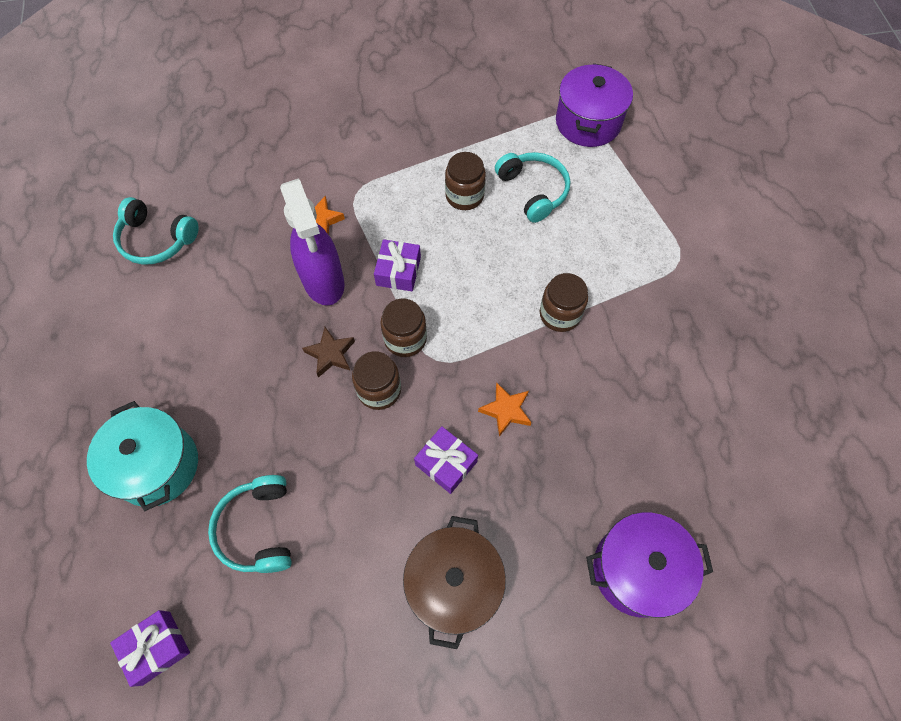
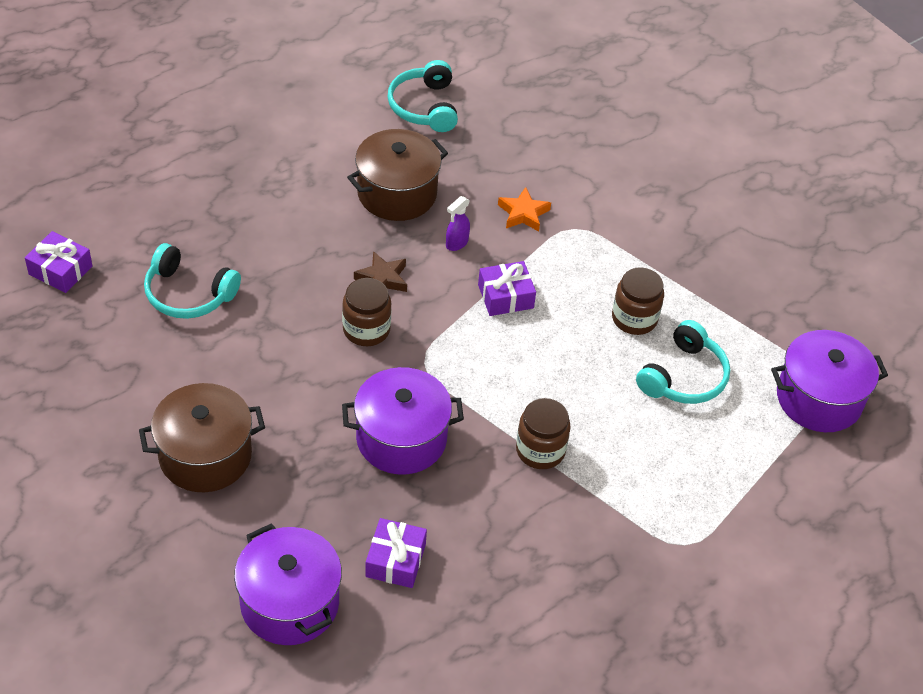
camera: 60 degrees right, 15 degrees down
(157, 465) = (210, 203): turquoise pot -> none
(242, 303) = (397, 193): none -> brown pot
(258, 529) = (188, 294): turquoise headphones -> turquoise headphones turned 120 degrees counterclockwise
(323, 282) = (456, 243): purple spray bottle -> purple spray bottle, size x0.41
(405, 339) = (433, 330): brown jar -> none
(446, 463) = (319, 408): purple gift -> purple gift (395, 560)
(506, 410) = (401, 438): orange star -> purple pot

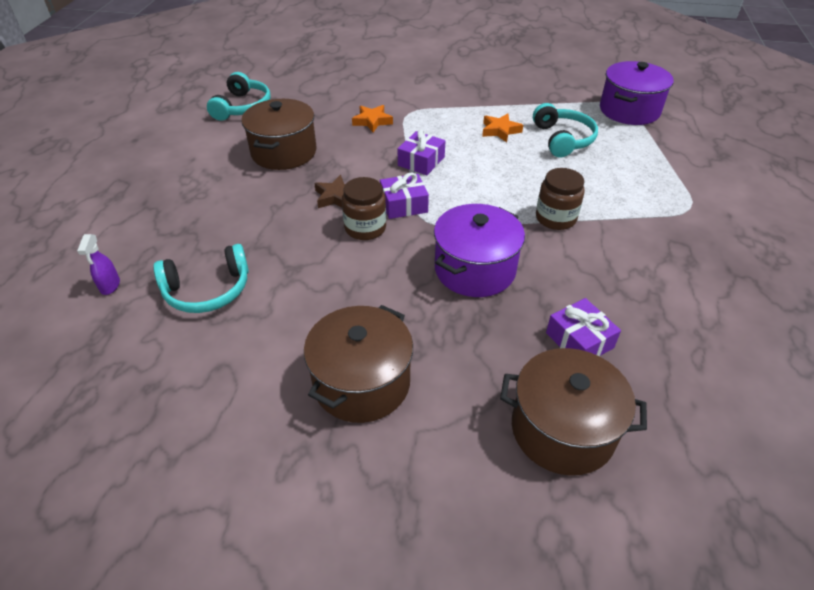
camera: 40 degrees left, 5 degrees down
(60, 270) = (70, 346): purple gift -> purple gift (403, 204)
(289, 603) = (562, 430): purple pot -> brown pot
(424, 107) = (242, 107): turquoise headphones -> turquoise headphones turned 120 degrees counterclockwise
(456, 243) = (355, 154): purple spray bottle -> purple spray bottle (110, 286)
(634, 318) = (500, 131): brown jar -> orange star

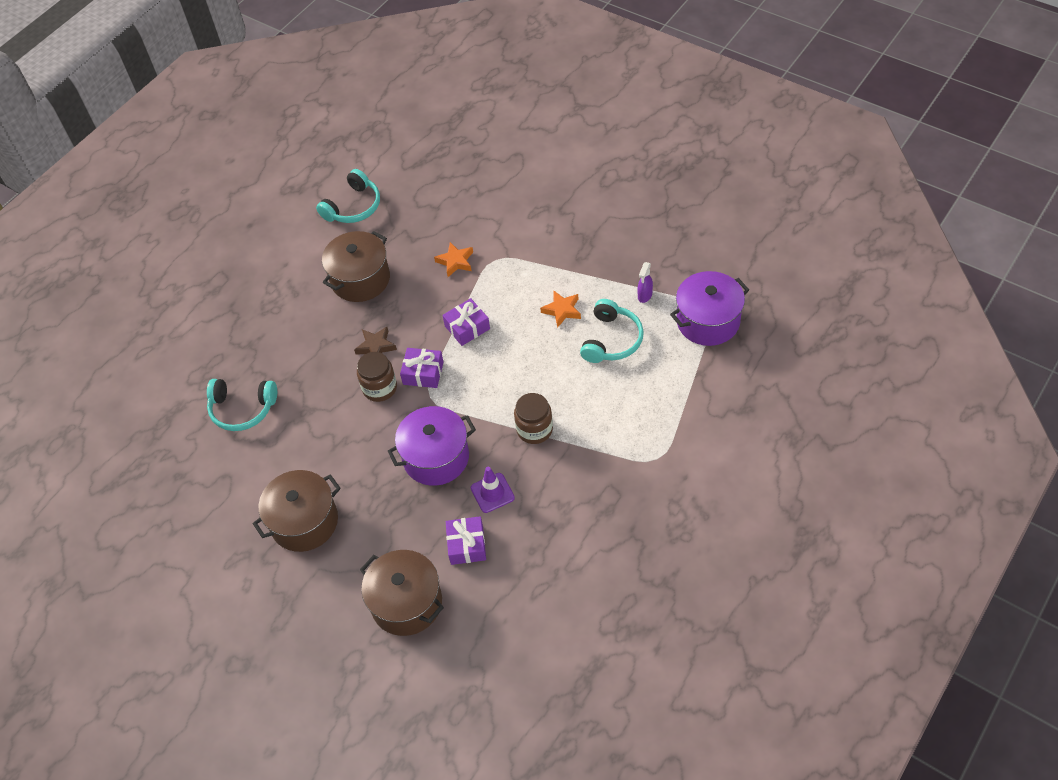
camera: 30 degrees right, 10 degrees up
(110, 286) = (181, 382): purple spray bottle -> purple spray bottle (644, 295)
(562, 282) = (492, 493): none -> purple traffic cone

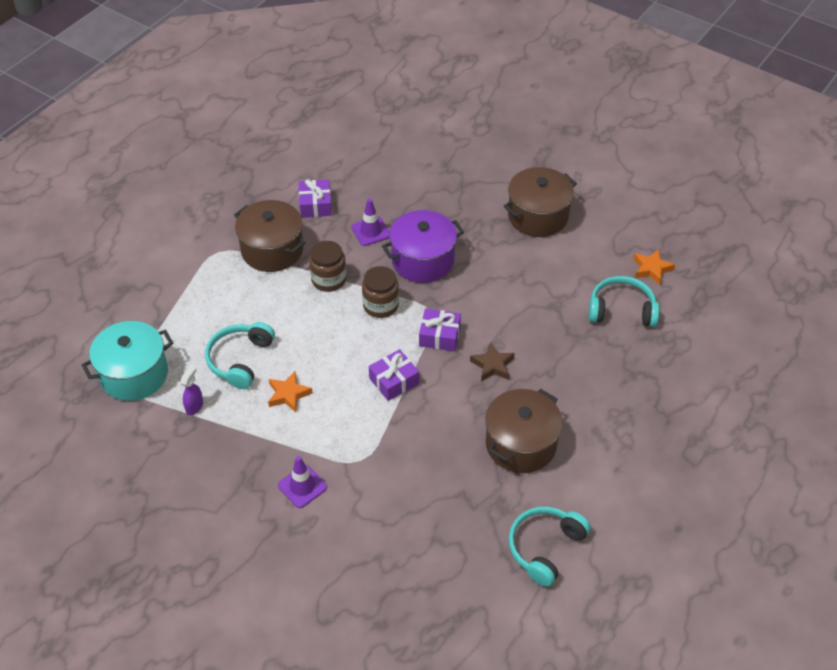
camera: 175 degrees right, 5 degrees down
(379, 388) = (483, 323): brown jar -> brown jar (381, 305)
(406, 603) = (442, 160): brown pot -> brown pot (272, 250)
(455, 261) = (408, 460): orange star -> orange star (651, 269)
(467, 545) = (393, 195): purple gift -> purple gift (315, 205)
(542, 238) = (302, 486): none -> purple traffic cone
(708, 321) = (134, 374): purple pot -> turquoise pot

